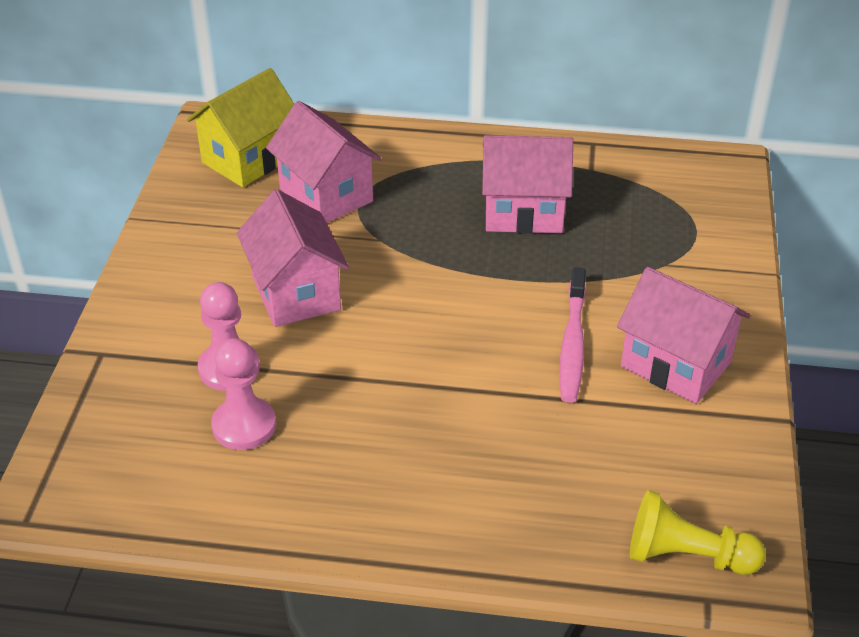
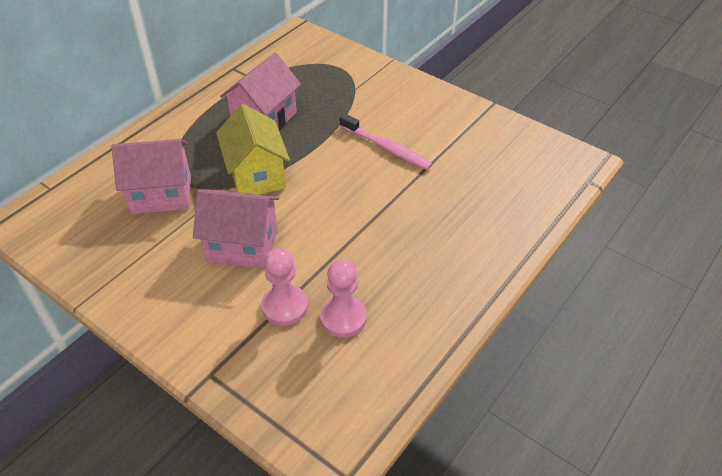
camera: 60 degrees left, 5 degrees up
(249, 159) = (82, 218): yellow house -> yellow house (256, 175)
(675, 364) = (430, 119): pink house -> none
(686, 556) = (558, 175): yellow pawn -> none

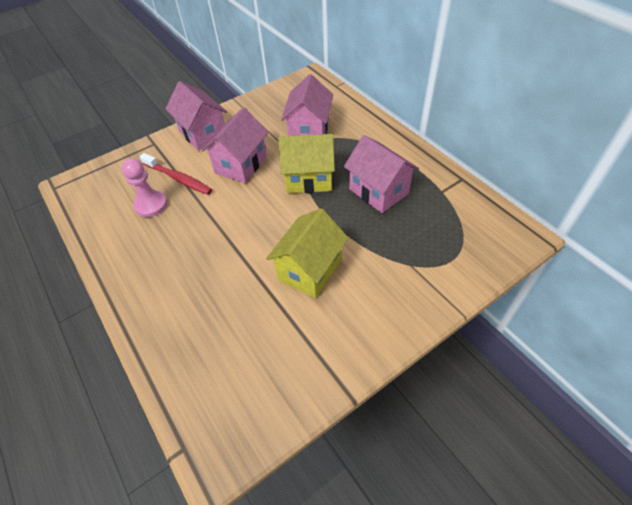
camera: 110 degrees right, 5 degrees up
(178, 314) = (203, 134): none -> pink house
(285, 306) = (178, 178): pink pawn -> red toothbrush
(386, 148) = (309, 269): pink toothbrush -> yellow house

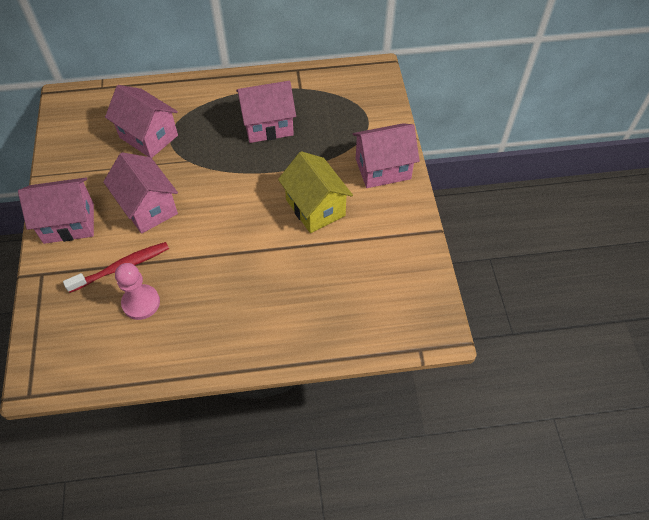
camera: 65 degrees left, 5 degrees up
(309, 179) = (213, 164): yellow house -> none
(397, 303) = (383, 168): none -> pink house

